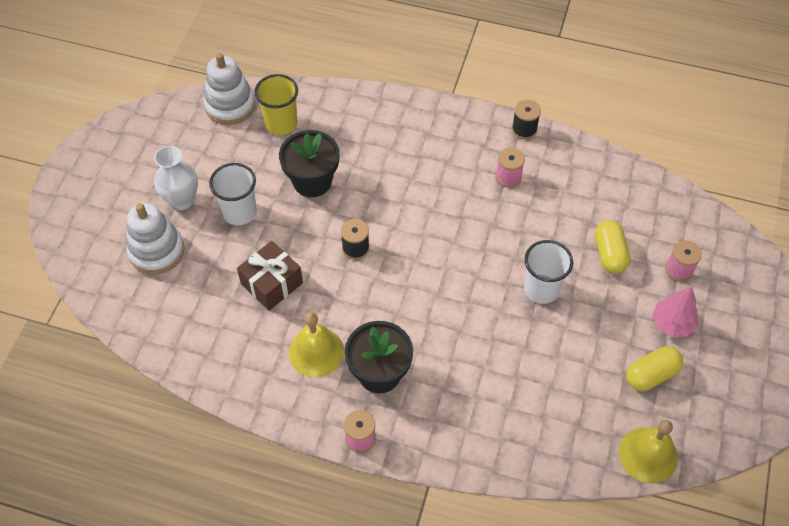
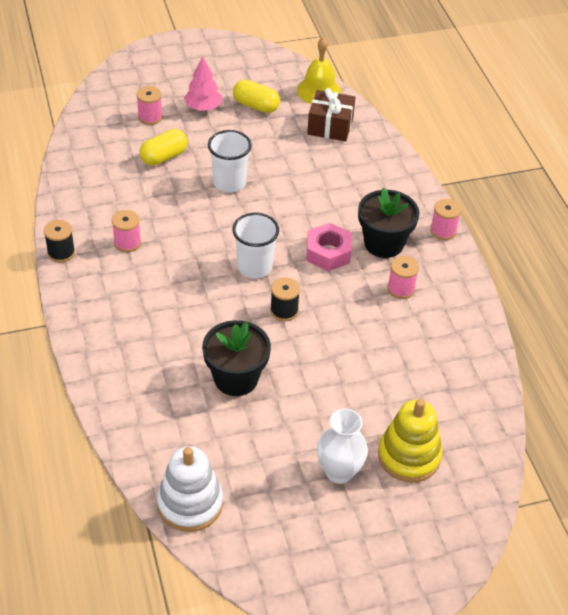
camera: 125 degrees left, 10 degrees down
(157, 251) = (409, 456): white stacking toy -> yellow stacking toy
(239, 212) = (315, 416): white cup -> white cup (254, 267)
(272, 283) = (366, 350): brown gift -> brown gift (330, 126)
(281, 123) = (182, 442): yellow cup -> none
(316, 352) = (401, 289): yellow bell -> pink spool
(398, 319) = (328, 253): none -> pink nut

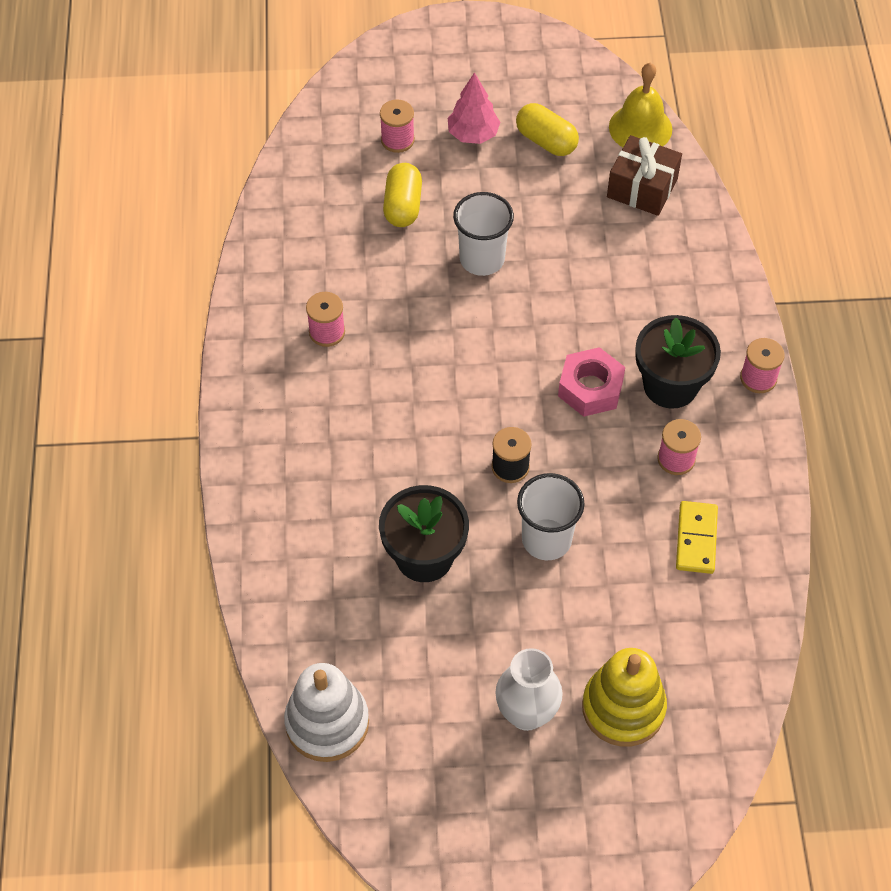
camera: 15 degrees right, 10 degrees up
(61, 252) = (238, 334): black spool -> none
(164, 157) = (403, 206): yellow capsule -> yellow capsule turned 60 degrees counterclockwise
(254, 267) = (486, 395): white cup -> white cup (546, 539)
(429, 337) = (696, 539): none -> yellow domino

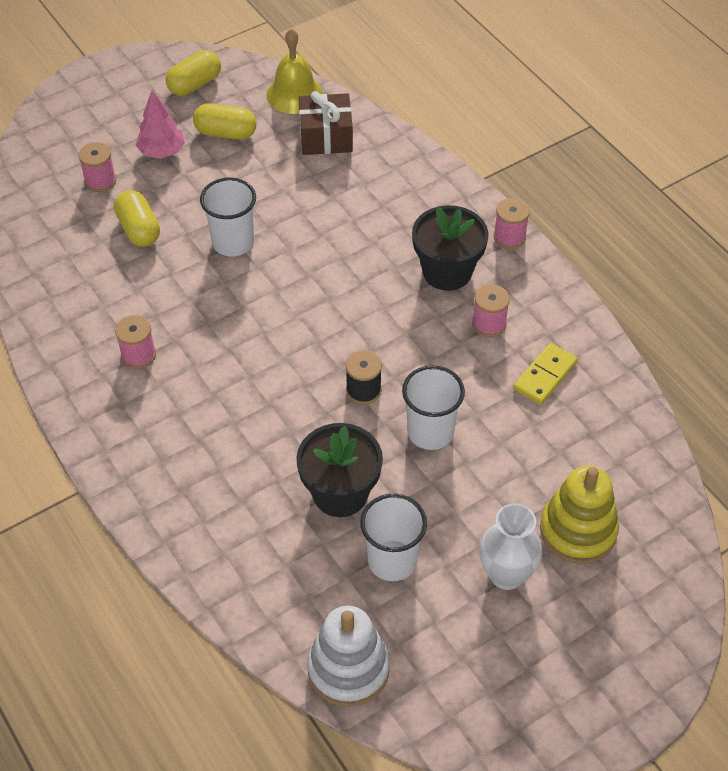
camera: 30 degrees left, 5 degrees down
(430, 644) = (392, 560): none -> white cup
(548, 76) = (195, 84): none -> yellow capsule
(590, 388) = (387, 301): pink nut -> none
(696, 539) = (545, 376): yellow domino -> yellow domino turned 60 degrees clockwise

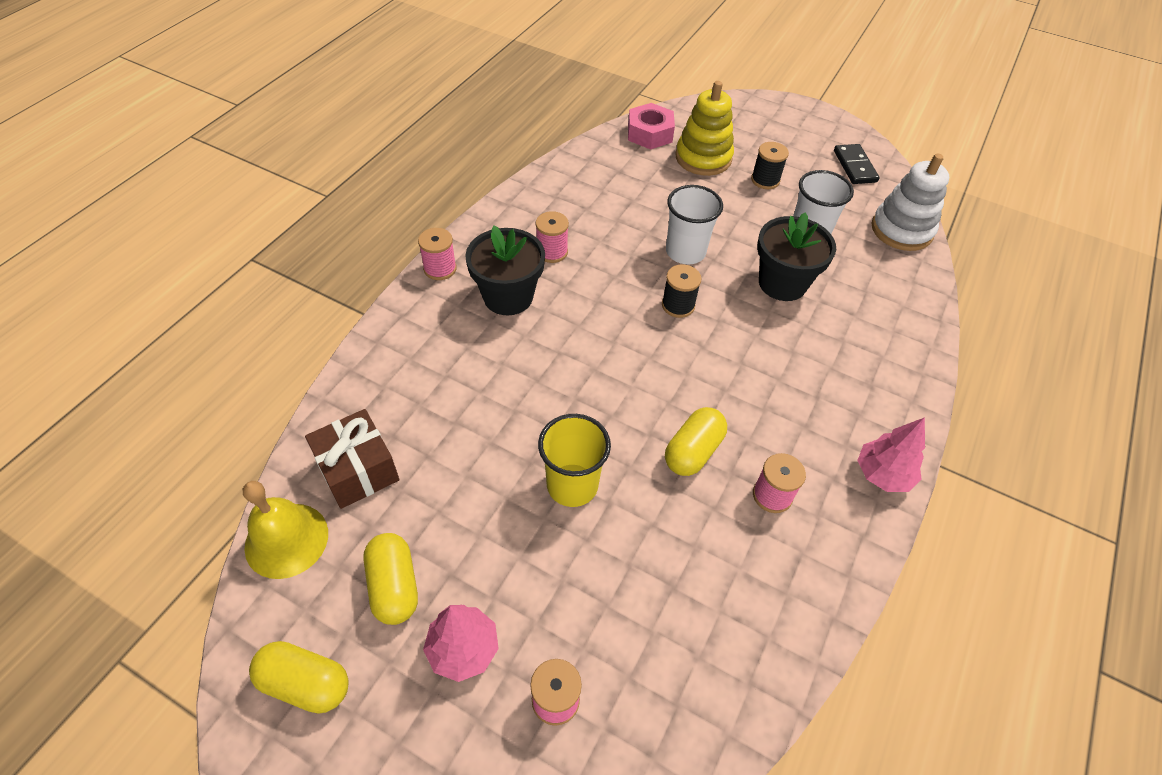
camera: 120 degrees left, 0 degrees up
(100, 439) = (882, 474): none -> pink tree
(139, 229) = (610, 597): yellow capsule -> yellow capsule (693, 451)
(233, 242) = (572, 485): white cup -> yellow cup
(484, 698) = (854, 166): none -> black domino
(506, 574) = (765, 180): white vase -> black spool
(545, 376) = (583, 206): yellow domino -> none
(651, 498) = (649, 133): none -> pink nut

